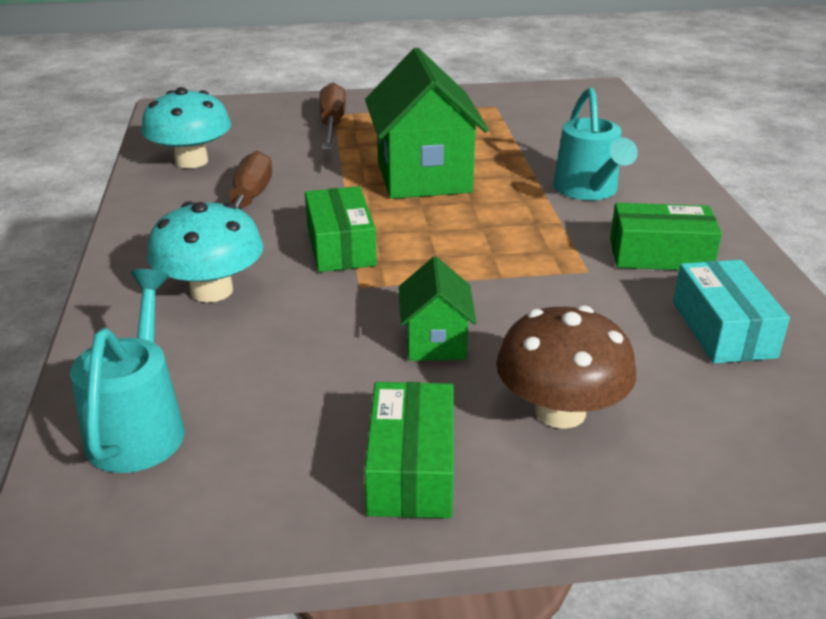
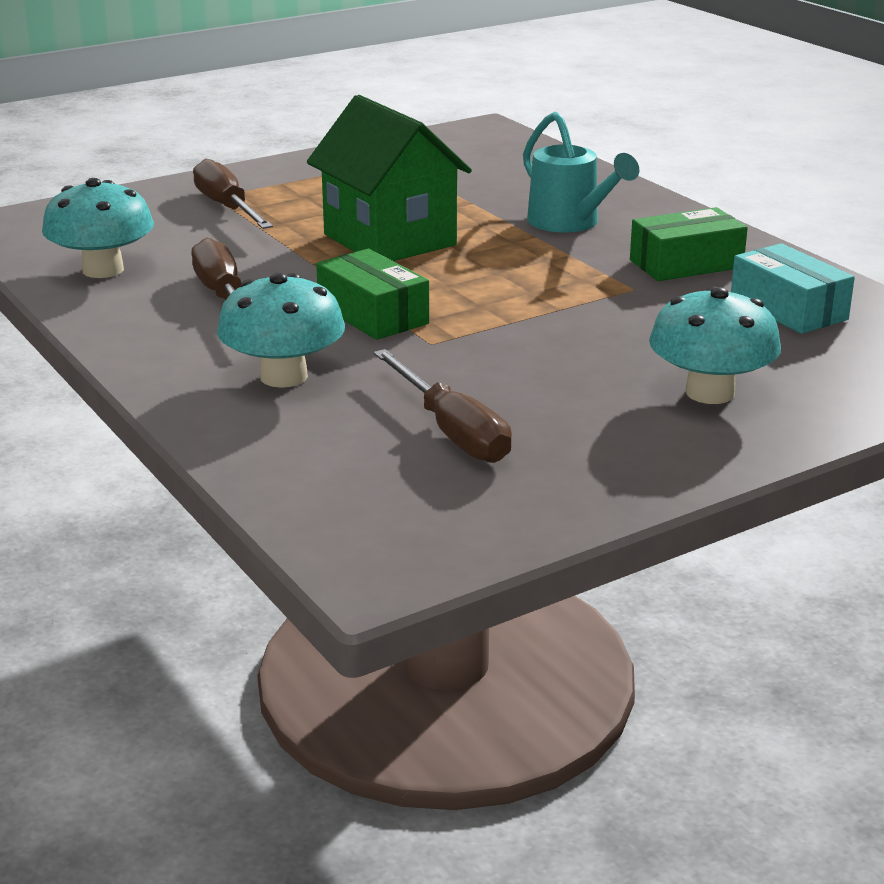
camera: 25 degrees left, 5 degrees down
(140, 425) = (348, 487): turquoise watering can -> none
(284, 387) = (451, 431): none -> brown screwdriver
(411, 469) = (628, 457): green box -> none
(435, 342) = (553, 369): green house -> none
(560, 411) = (710, 392): brown mushroom -> turquoise mushroom

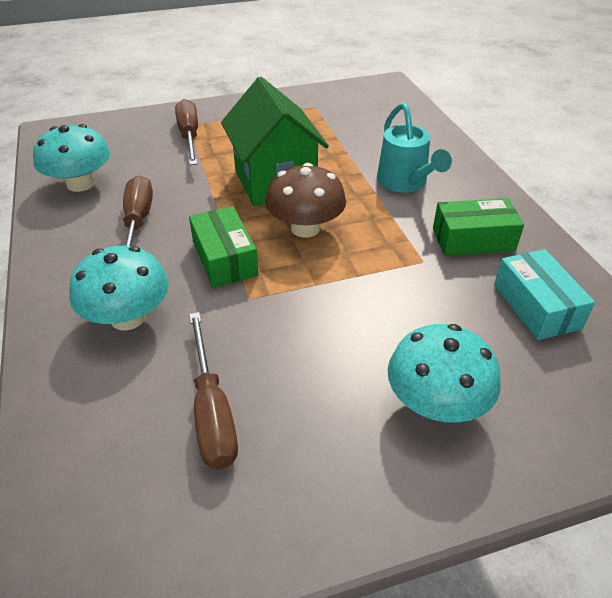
camera: 15 degrees right, 15 degrees up
(462, 277) = (305, 228): none -> brown mushroom

